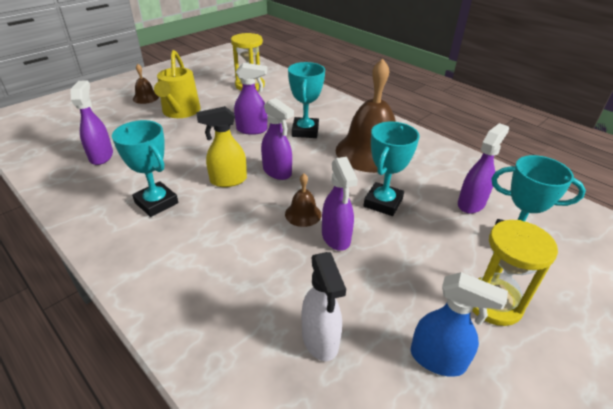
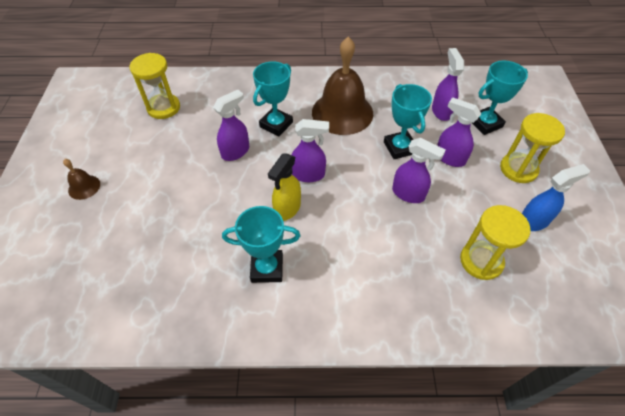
camera: 45 degrees left, 15 degrees up
(101, 156) = (151, 272): purple spray bottle -> purple spray bottle (449, 158)
(180, 112) = (146, 178): yellow watering can -> none
(303, 214) = (370, 194): brown bell -> none
(305, 131) = (276, 124): turquoise trophy -> turquoise trophy turned 75 degrees clockwise
(320, 339) = (481, 261): white spray bottle -> yellow hourglass

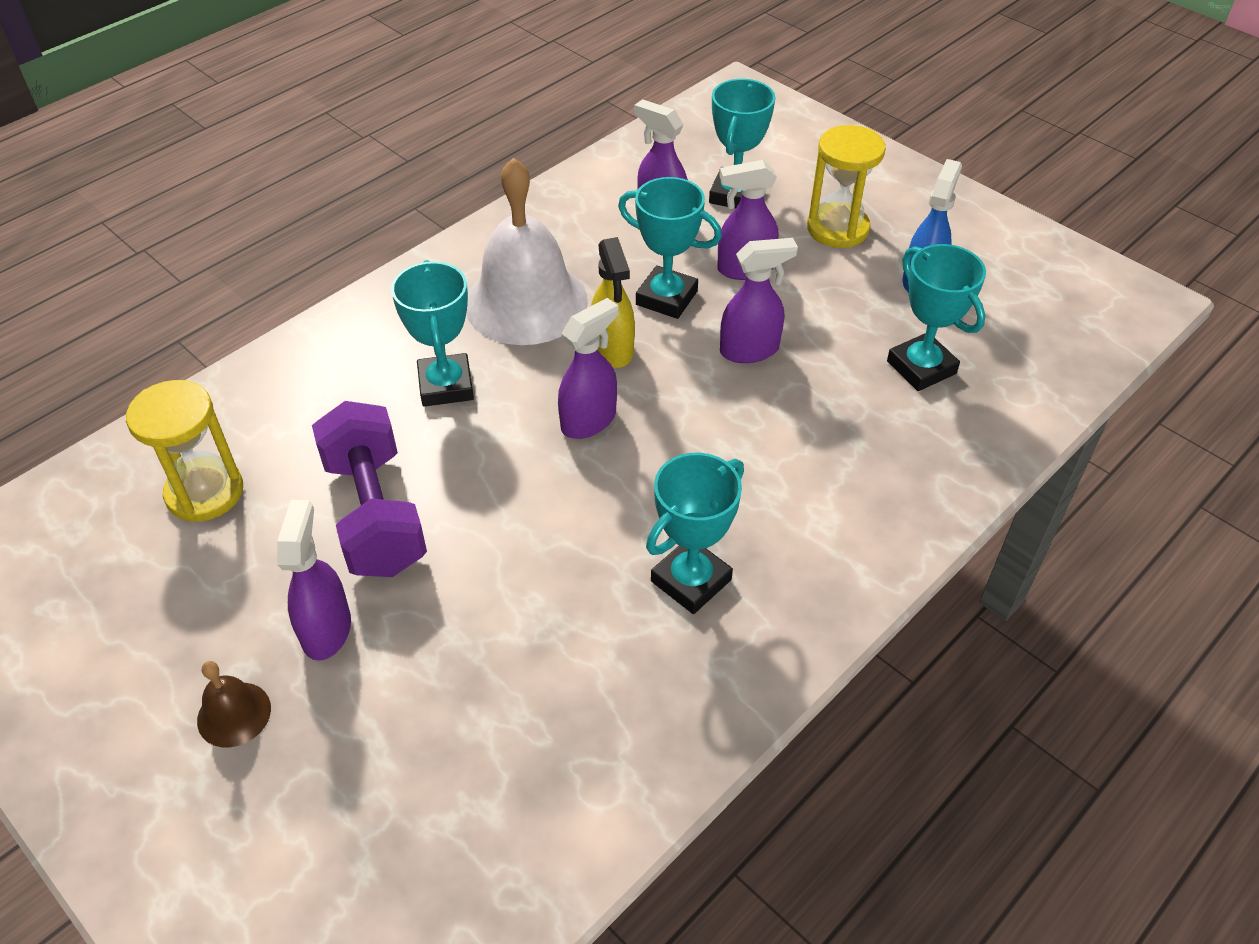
camera: 45 degrees left, 5 degrees down
(199, 153) = (375, 514): none -> purple dumbbell
(236, 152) = (434, 468): purple spray bottle -> purple spray bottle (327, 629)
(287, 209) = (618, 487): yellow spray bottle -> yellow spray bottle (613, 350)
(342, 112) = (526, 302): brown bell -> white bell
(481, 261) = (921, 367): yellow hourglass -> turquoise trophy

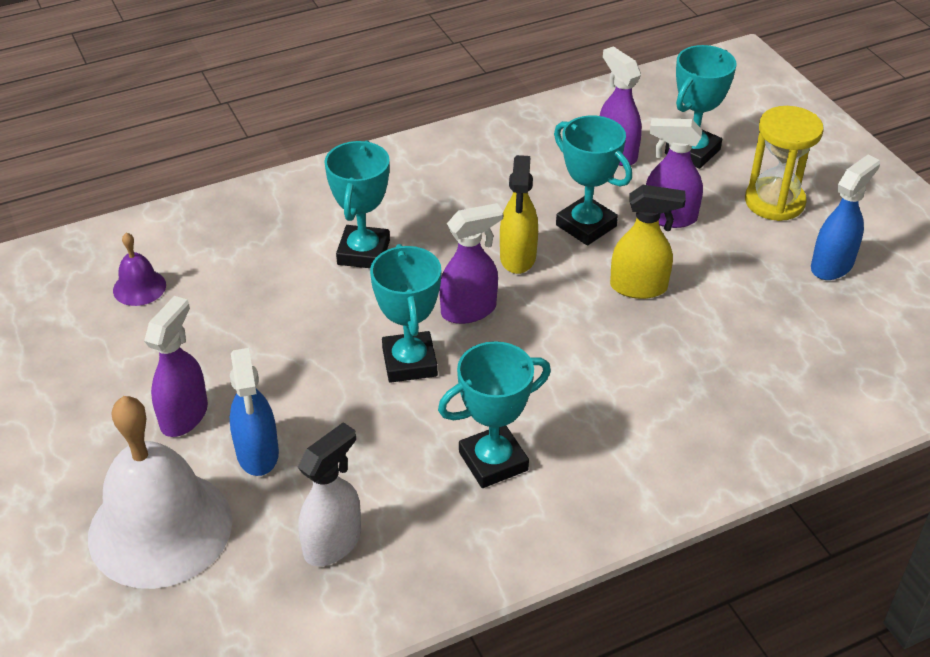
camera: 20 degrees right, 5 degrees down
(205, 492) = (139, 287): yellow hourglass -> purple bell
(234, 714) = (89, 457): brown bell -> none
(375, 514) = (261, 338): purple dumbbell -> none
(432, 649) = (257, 454): none -> blue spray bottle
(526, 302) = (462, 201): white bell -> white bell (160, 528)
(563, 727) = (333, 543): none -> white spray bottle
(750, 350) = (639, 287): purple spray bottle -> yellow spray bottle
(921, 367) = (791, 341): turquoise trophy -> turquoise trophy (409, 362)

